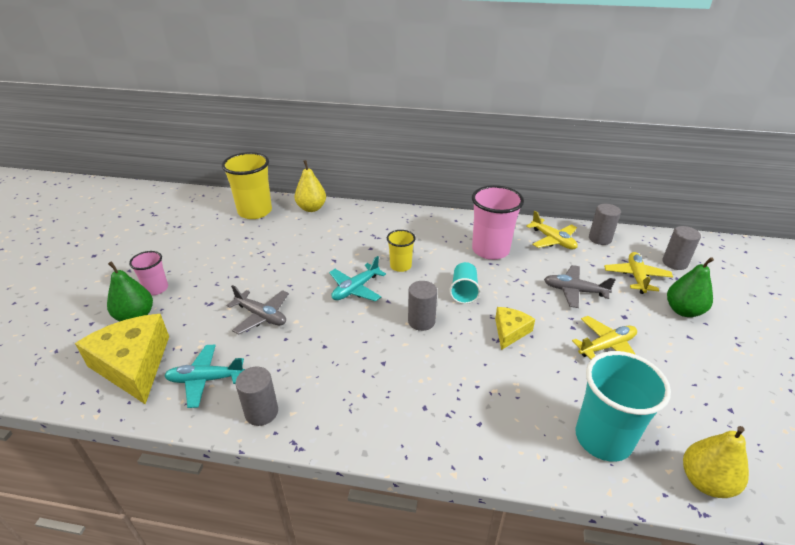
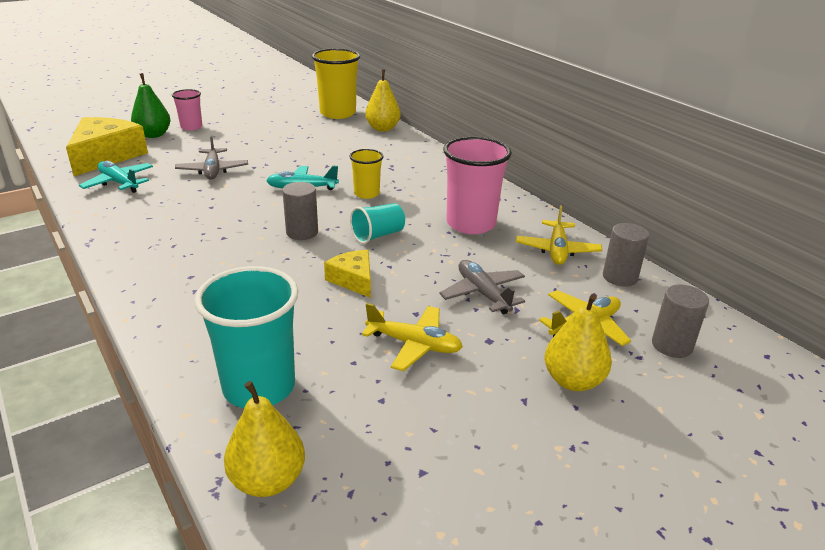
camera: 45 degrees right, 5 degrees down
(261, 412) = (109, 215): grey cylinder -> none
(510, 331) = (353, 280): yellow cheese -> yellow cheese turned 105 degrees counterclockwise
(683, 310) = (573, 381): green pear -> yellow pear

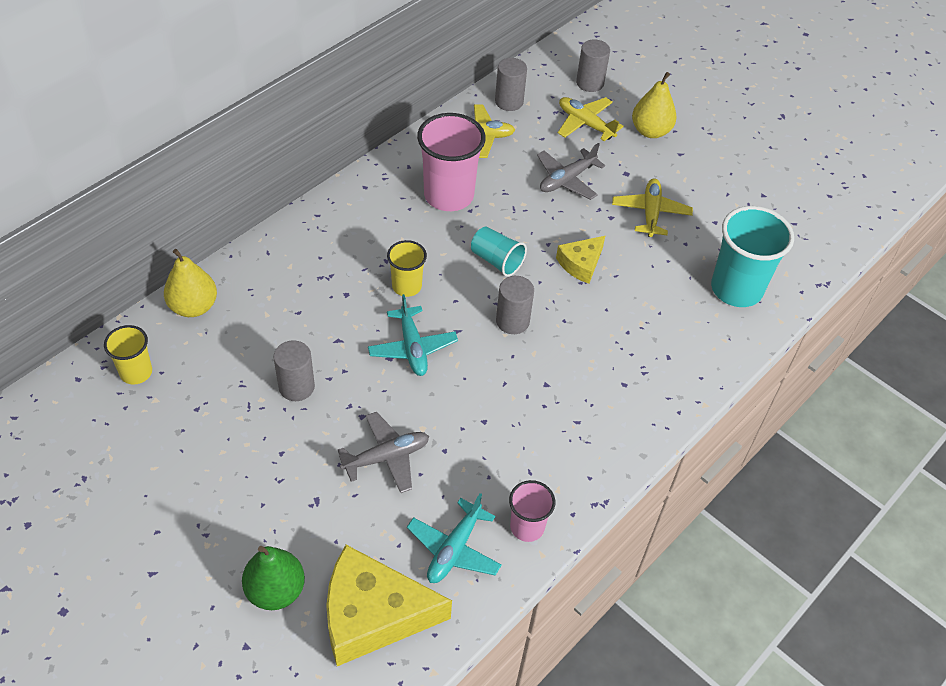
camera: 105 degrees left, 20 degrees up
(191, 127) = (231, 551): pink cup -> pink cup (527, 527)
(268, 480) = (806, 261): yellow pear -> none
(294, 150) = (296, 387): none -> grey cylinder
(338, 113) = (136, 372): yellow cup -> yellow cup, size x0.56

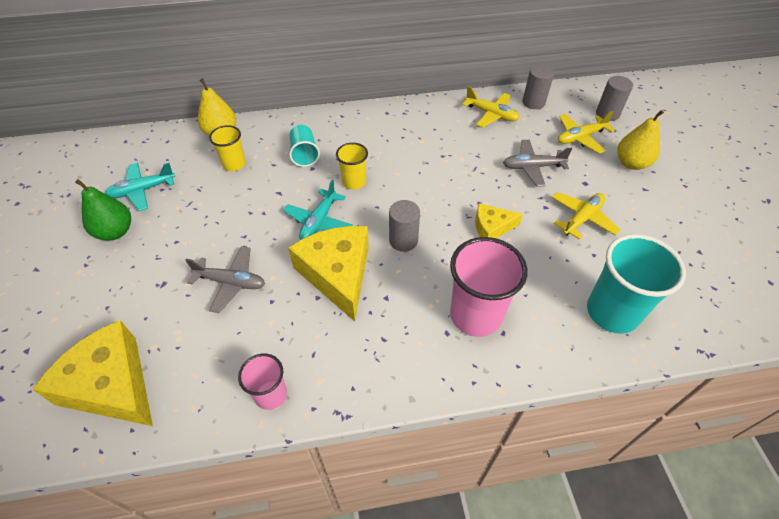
camera: 40 degrees right, 0 degrees up
(136, 372) = (155, 152): yellow cup -> yellow cup (234, 164)
(275, 590) = (80, 326): green pear -> green pear (115, 232)
(296, 387) = (226, 207): grey cylinder -> none
(448, 195) = (436, 140): pink cup -> pink cup (475, 315)
(454, 549) = (207, 375): turquoise plane -> turquoise plane (142, 190)
(482, 389) = (337, 274): none -> yellow cheese
(496, 261) = (430, 195): turquoise cup -> turquoise cup (304, 154)
(585, 124) = (580, 138): yellow plane -> yellow plane turned 105 degrees counterclockwise

